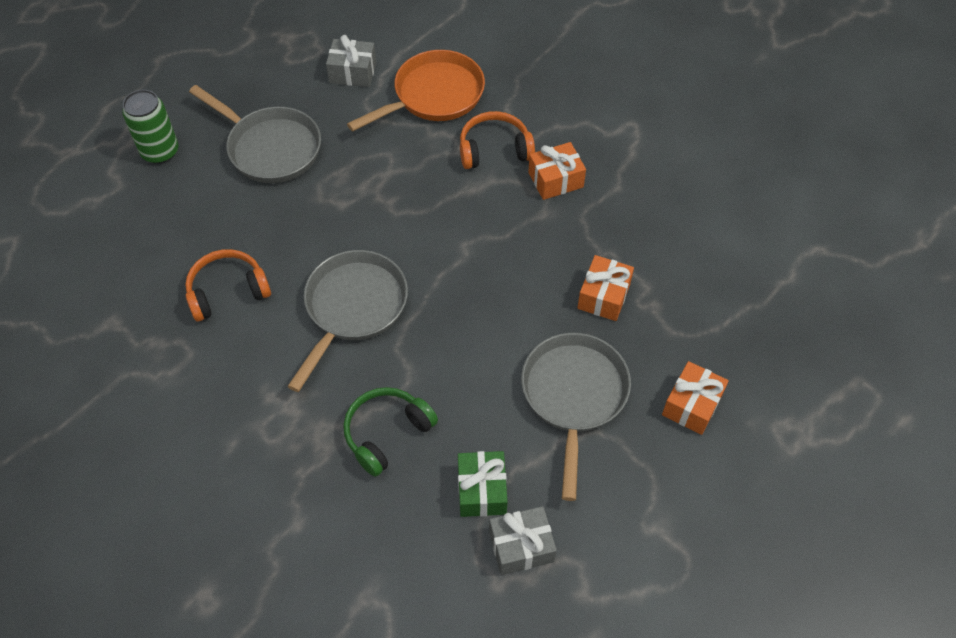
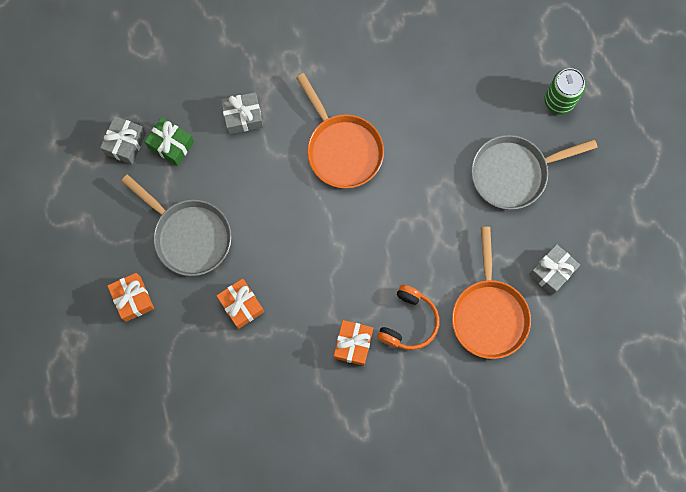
camera: 125 degrees right, 20 degrees up
(227, 291) = (407, 83): orange headphones -> none
(353, 308) = (342, 149): grey pan -> orange pan
(386, 433) = (243, 116): green headphones -> grey gift

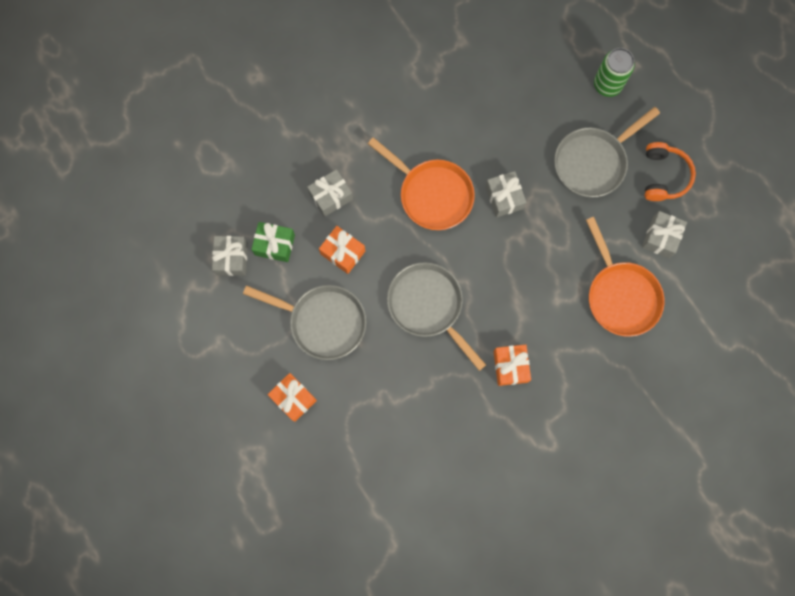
camera: 20 degrees left, 0 degrees up
(241, 305) = (395, 368): orange gift -> orange gift (343, 252)
(296, 257) = (428, 306): none -> grey pan
(409, 322) = (552, 328): orange headphones -> orange headphones (664, 176)
(411, 177) = (504, 197): none -> grey gift

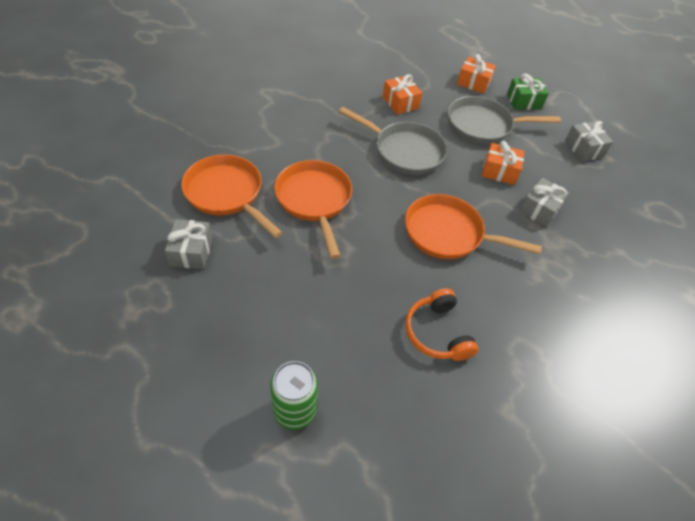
camera: 155 degrees right, 25 degrees down
(275, 245) = (558, 164): green gift -> green gift (524, 101)
(504, 197) = (375, 248): grey gift -> none
(510, 366) = (315, 128): orange gift -> orange gift (400, 103)
(541, 265) = (314, 200): none -> orange pan
(593, 162) = (288, 308): grey pan -> none
(664, 176) = (196, 315): orange headphones -> orange headphones (437, 333)

